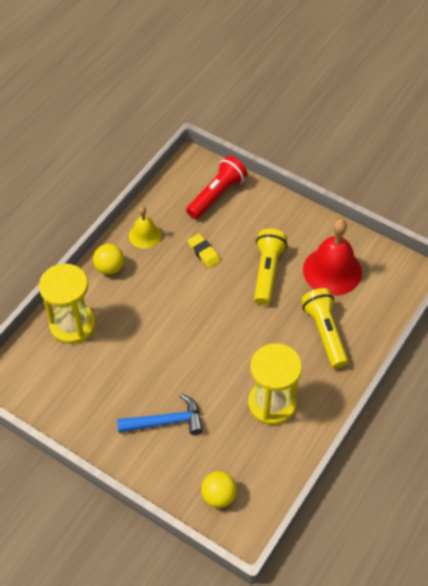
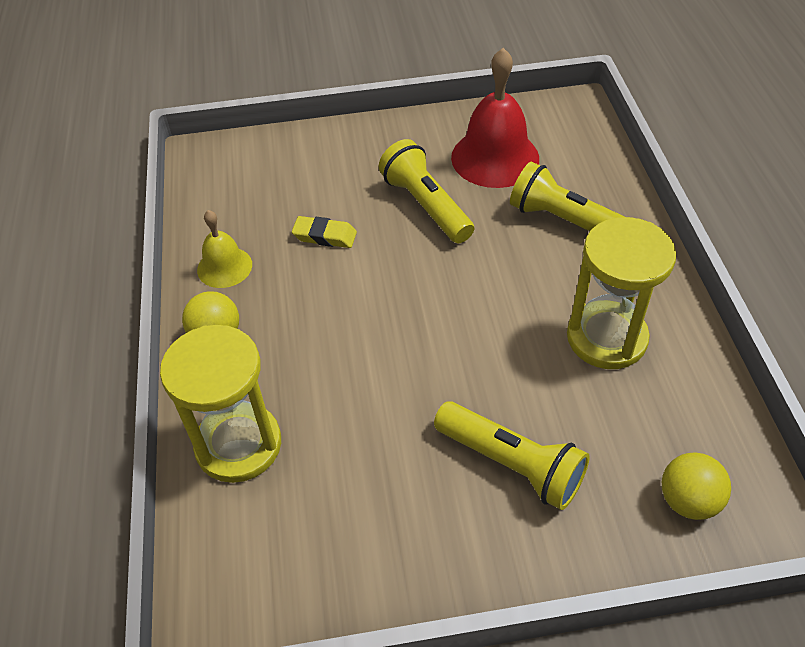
camera: 40 degrees left, 5 degrees down
(166, 421) = (511, 464): blue hammer -> yellow flashlight
(217, 195) = (270, 168): red flashlight -> none

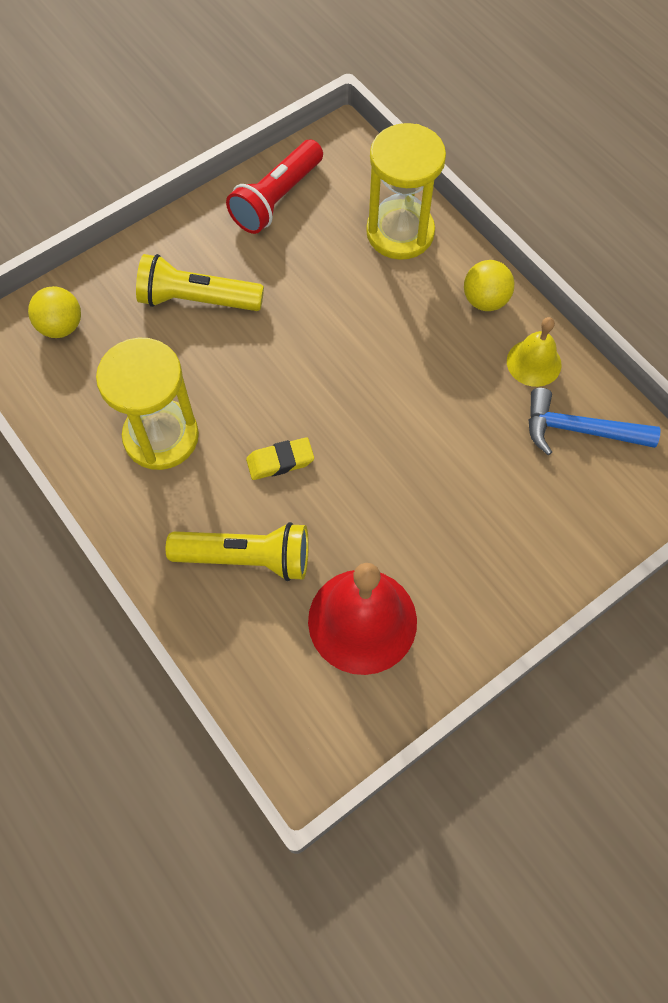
camera: 150 degrees right, 15 degrees up
(237, 208) = (578, 430): none -> blue hammer
(325, 236) = (470, 434): yellow eraser -> yellow eraser (280, 461)
(348, 560) = (276, 199): none -> red flashlight
(426, 205) = (397, 516): yellow flashlight -> none

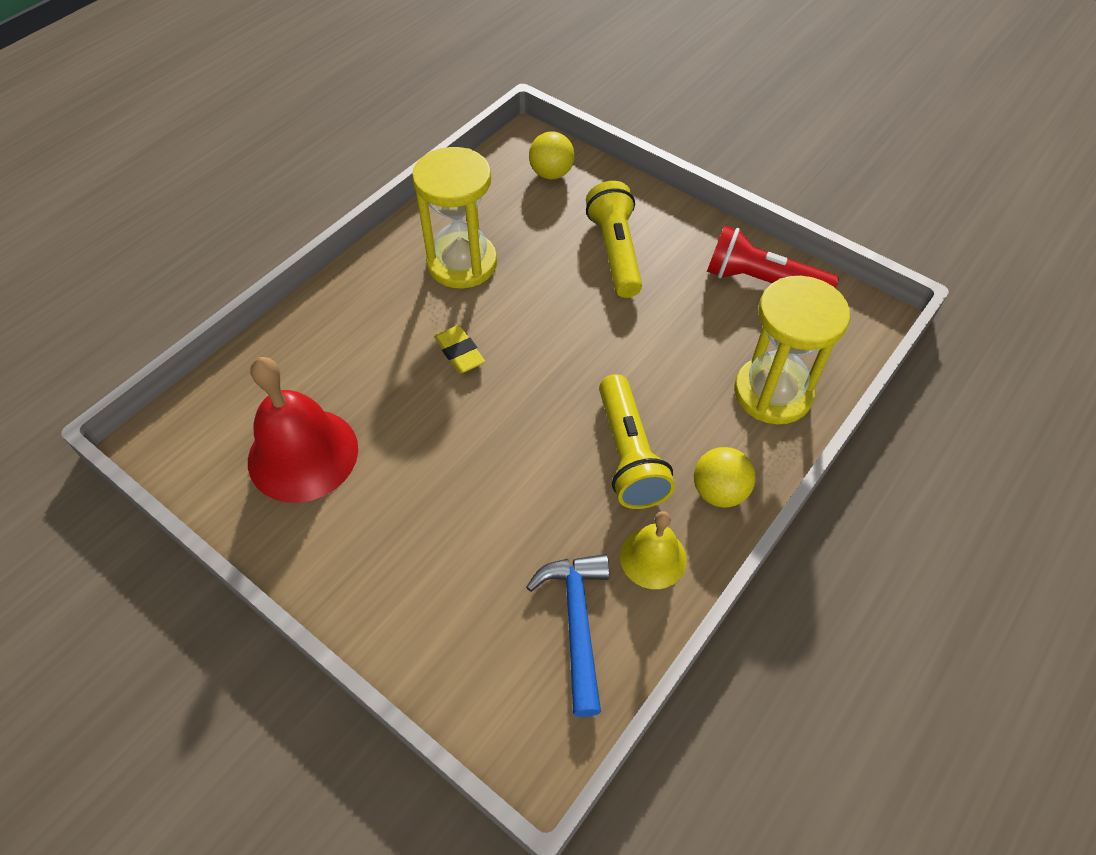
camera: 75 degrees right, 10 degrees down
(246, 558) = (353, 351): yellow flashlight -> yellow flashlight (628, 455)

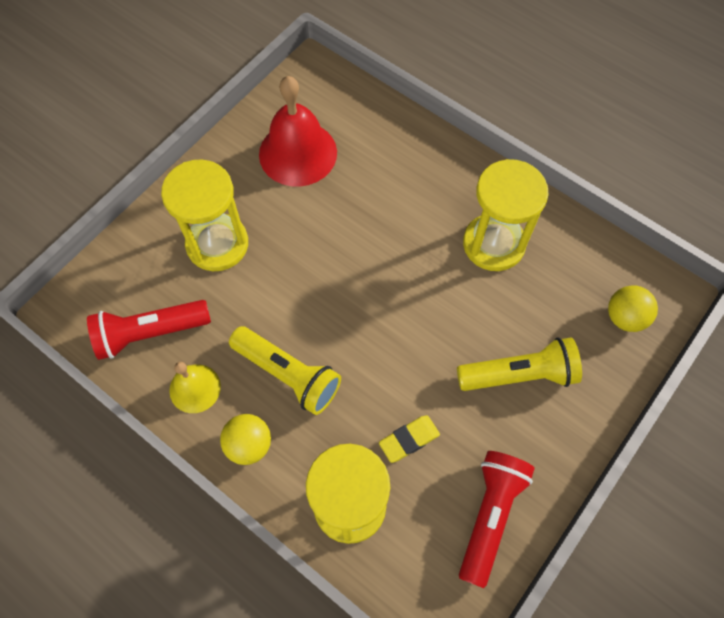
camera: 90 degrees right, 10 degrees up
(440, 546) = (217, 244): none -> yellow hourglass
(459, 353) = (392, 247): yellow eraser -> yellow eraser (409, 440)
(577, 623) = (150, 333): blue hammer -> red flashlight
(628, 455) = (288, 375): yellow flashlight -> yellow flashlight turned 135 degrees counterclockwise

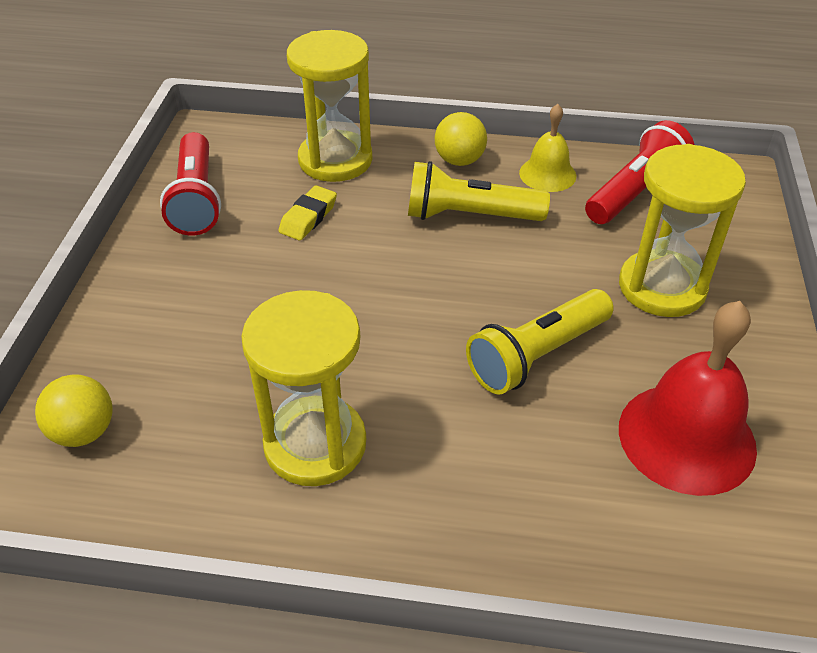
camera: 150 degrees right, 20 degrees down
(519, 375) = (211, 313): yellow flashlight -> yellow flashlight (537, 355)

